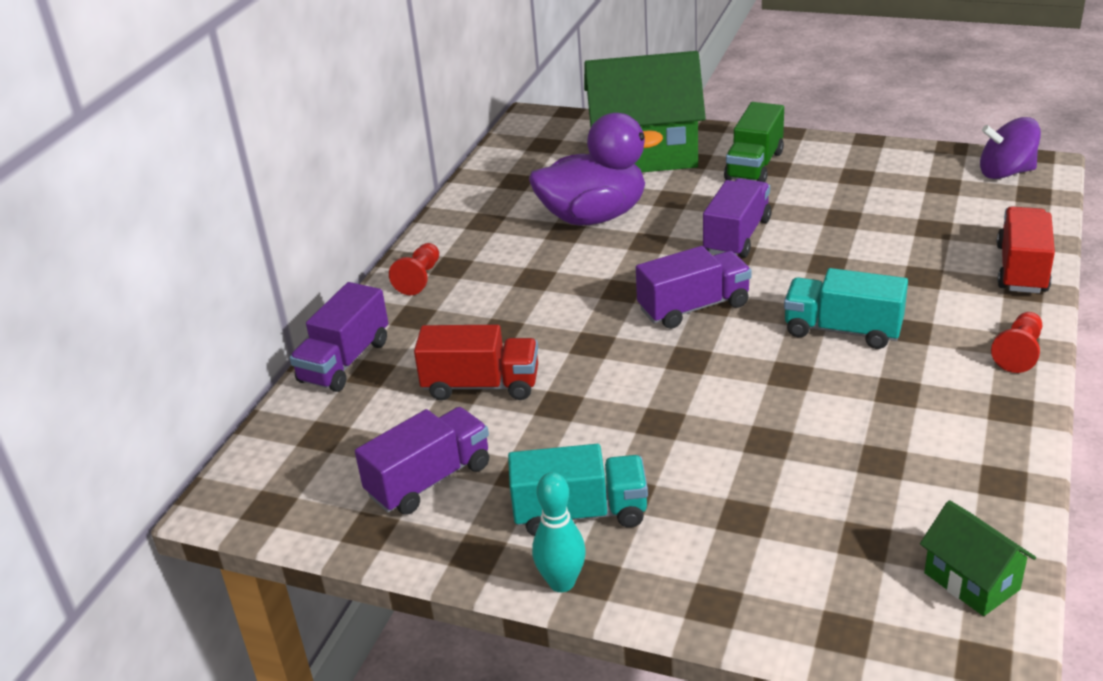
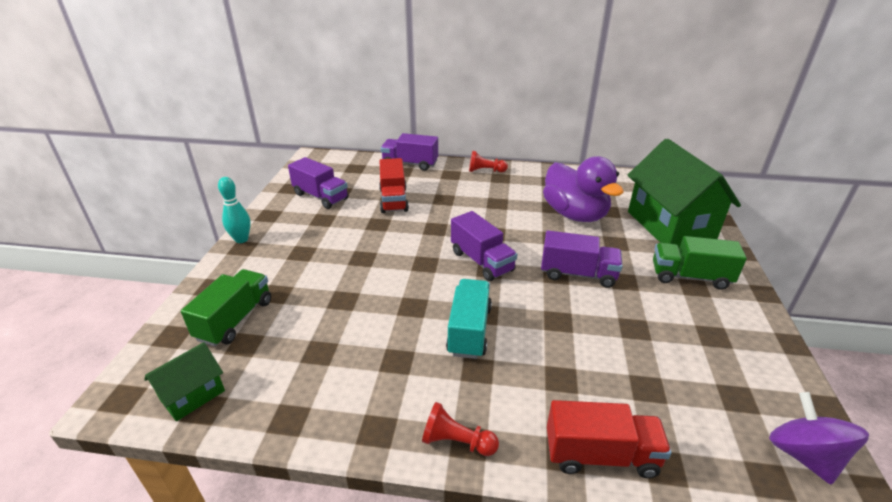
camera: 75 degrees right, 0 degrees up
(580, 513) = (290, 239): turquoise truck -> none
(807, 558) = (235, 320): none -> green truck

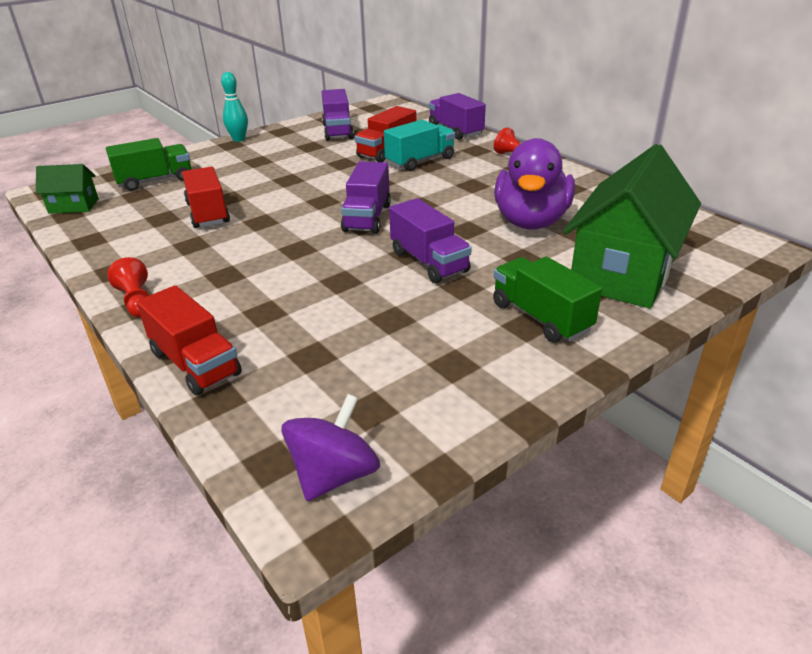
camera: 45 degrees right, 0 degrees up
(354, 324) = (208, 213): none -> red truck
(469, 330) = (266, 253): turquoise truck -> turquoise truck (420, 161)

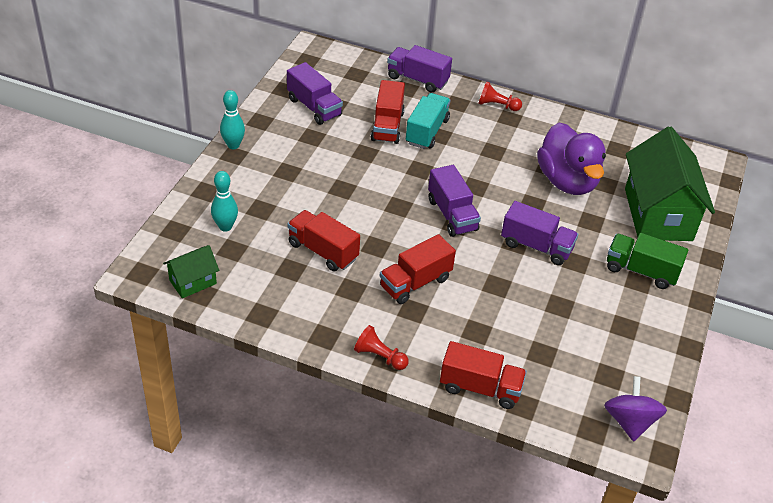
camera: 35 degrees left, 10 degrees up
(155, 181) = (225, 227): green truck -> turquoise bowling pin
(258, 256) = (415, 282): none -> red truck

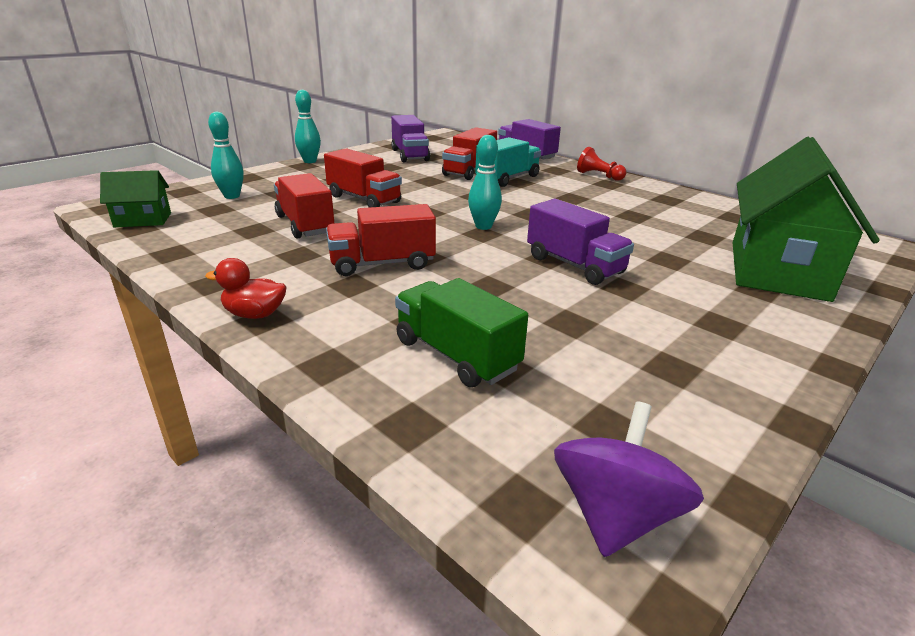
camera: 25 degrees right, 15 degrees down
(380, 356) = (255, 314): red pawn -> red duck
(452, 215) = (483, 226): purple truck -> turquoise bowling pin
(480, 388) = (359, 382): red truck -> red truck (364, 199)
(567, 181) = (652, 227): purple duck -> none
(641, 271) = (729, 314): green truck -> green truck (456, 355)

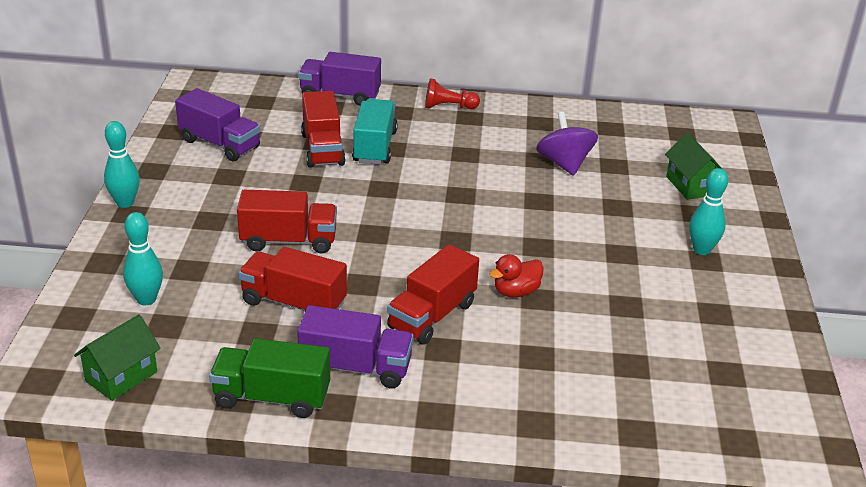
camera: 40 degrees left, 5 degrees up
(255, 314) = (422, 414): red duck -> red duck (516, 292)
(456, 355) = (597, 371): green truck -> green truck (272, 397)
(483, 226) = (445, 230): turquoise bowling pin -> turquoise bowling pin (701, 250)
(574, 265) = (565, 245): purple truck -> purple truck (355, 367)
(615, 514) = (779, 421): purple spinning top -> purple spinning top (564, 164)
(778, 270) = (690, 185): green house -> green house, size x0.47

